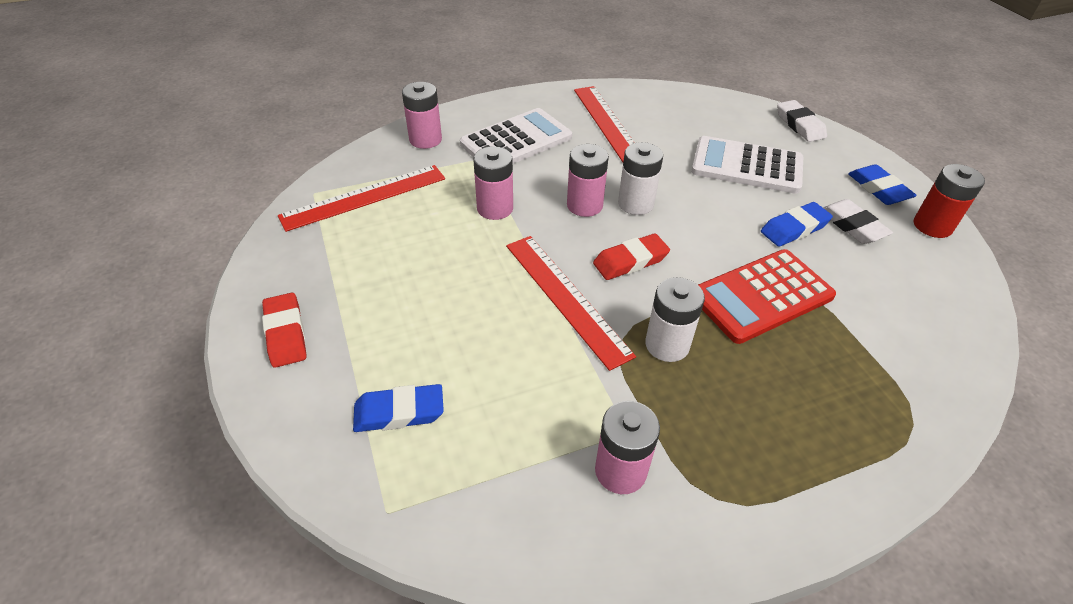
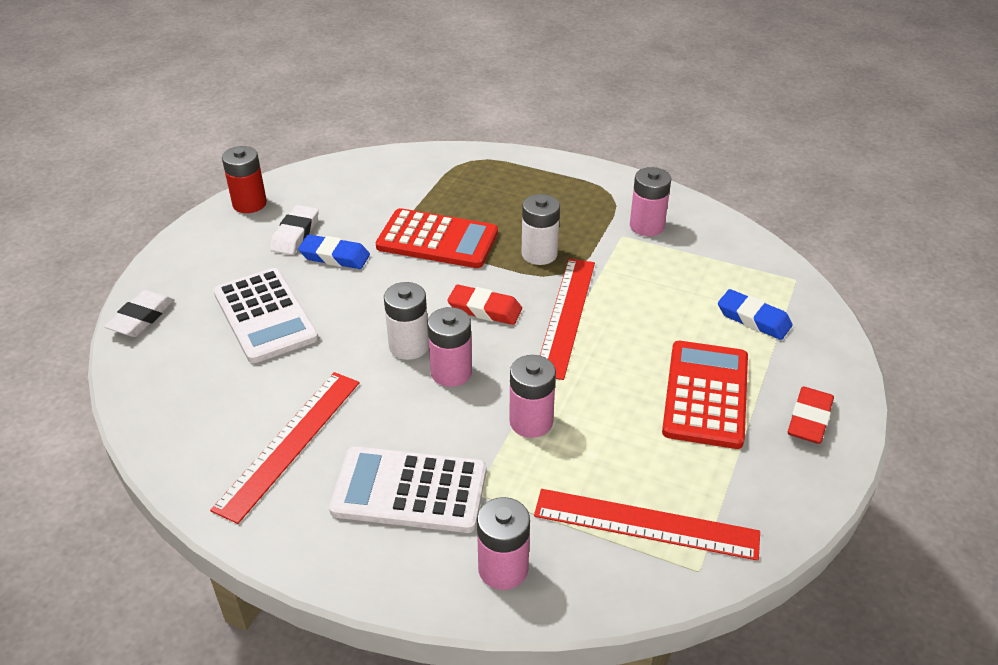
camera: 135 degrees left, 5 degrees down
(388, 302) = (706, 394): none -> red calculator
(878, 189) = (221, 240): blue eraser -> none

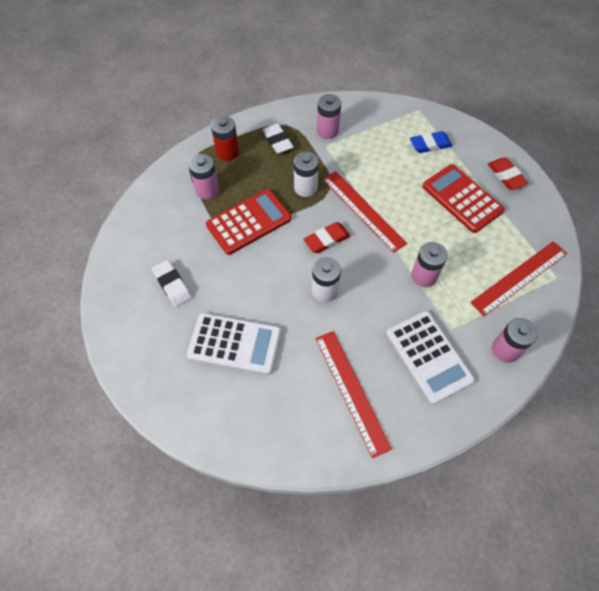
camera: 50 degrees left, 20 degrees up
(141, 318) = (172, 411): white eraser -> white eraser (277, 141)
(249, 203) = (114, 290): red battery -> red battery (227, 152)
(335, 256) = (214, 278): blue eraser -> none
(409, 490) = (428, 356): white calculator -> white calculator turned 75 degrees counterclockwise
(451, 372) = (361, 285): pink battery -> pink battery (207, 190)

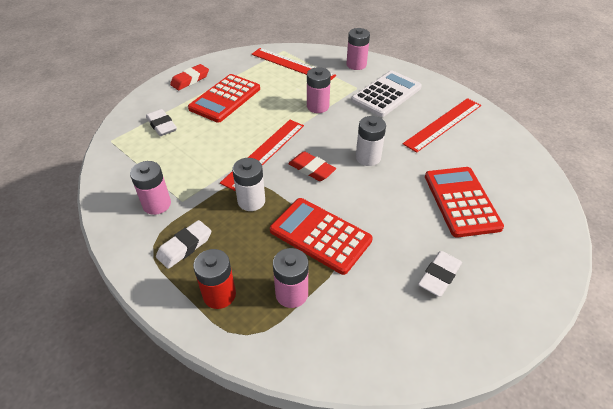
camera: 110 degrees left, 15 degrees down
(234, 344) = (461, 201): white calculator -> red calculator
(430, 144) = (162, 125): blue eraser -> white eraser

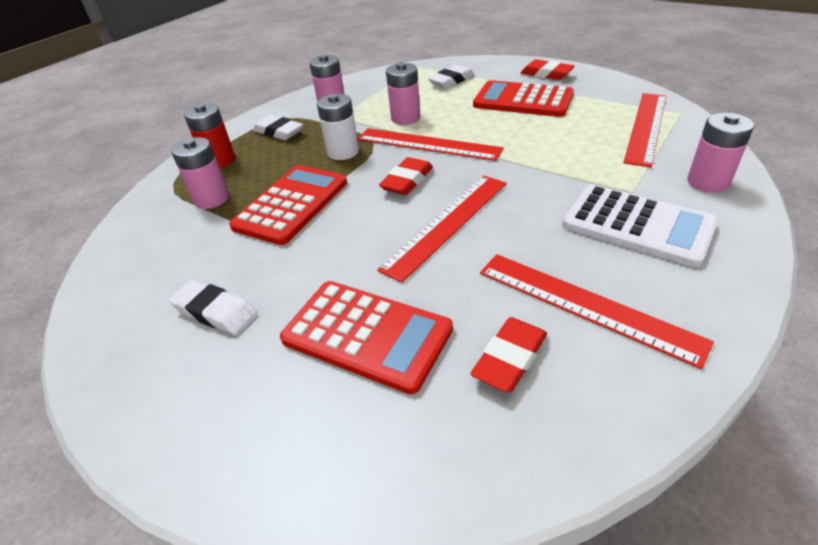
camera: 85 degrees right, 5 degrees down
(318, 106) = (550, 164): pink battery -> pink battery (405, 118)
(368, 158) = (447, 224): white battery -> red ruler
(461, 201) = (366, 335): red calculator -> red calculator turned 45 degrees clockwise
(477, 153) = (509, 358): none -> red eraser

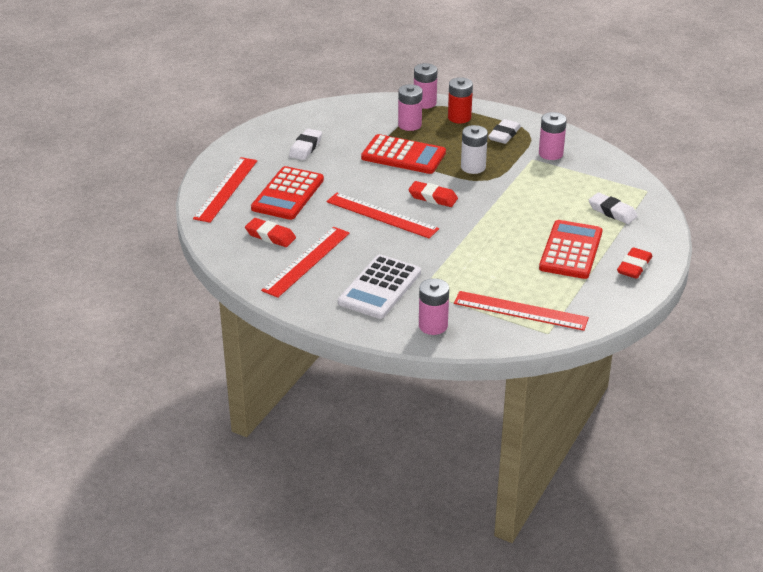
camera: 80 degrees right, 5 degrees down
(405, 118) = (531, 191): pink battery -> pink battery (424, 103)
(428, 144) = (487, 204): red ruler -> red ruler (226, 189)

